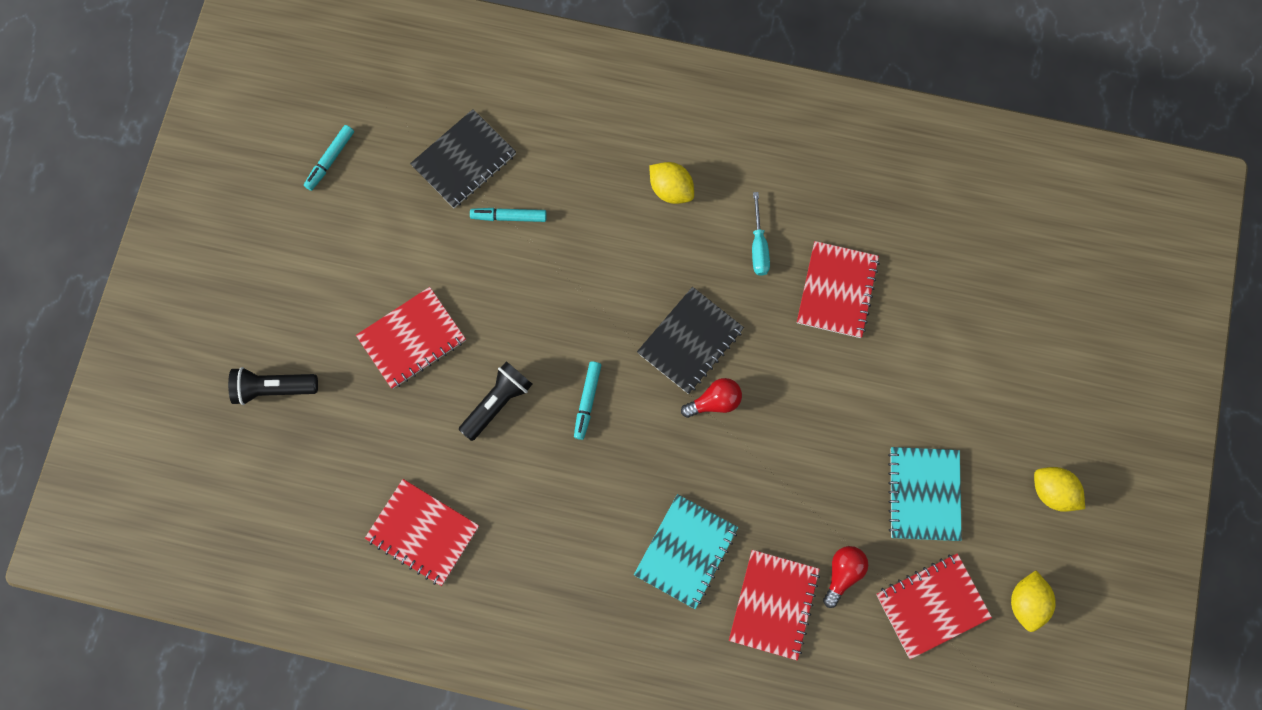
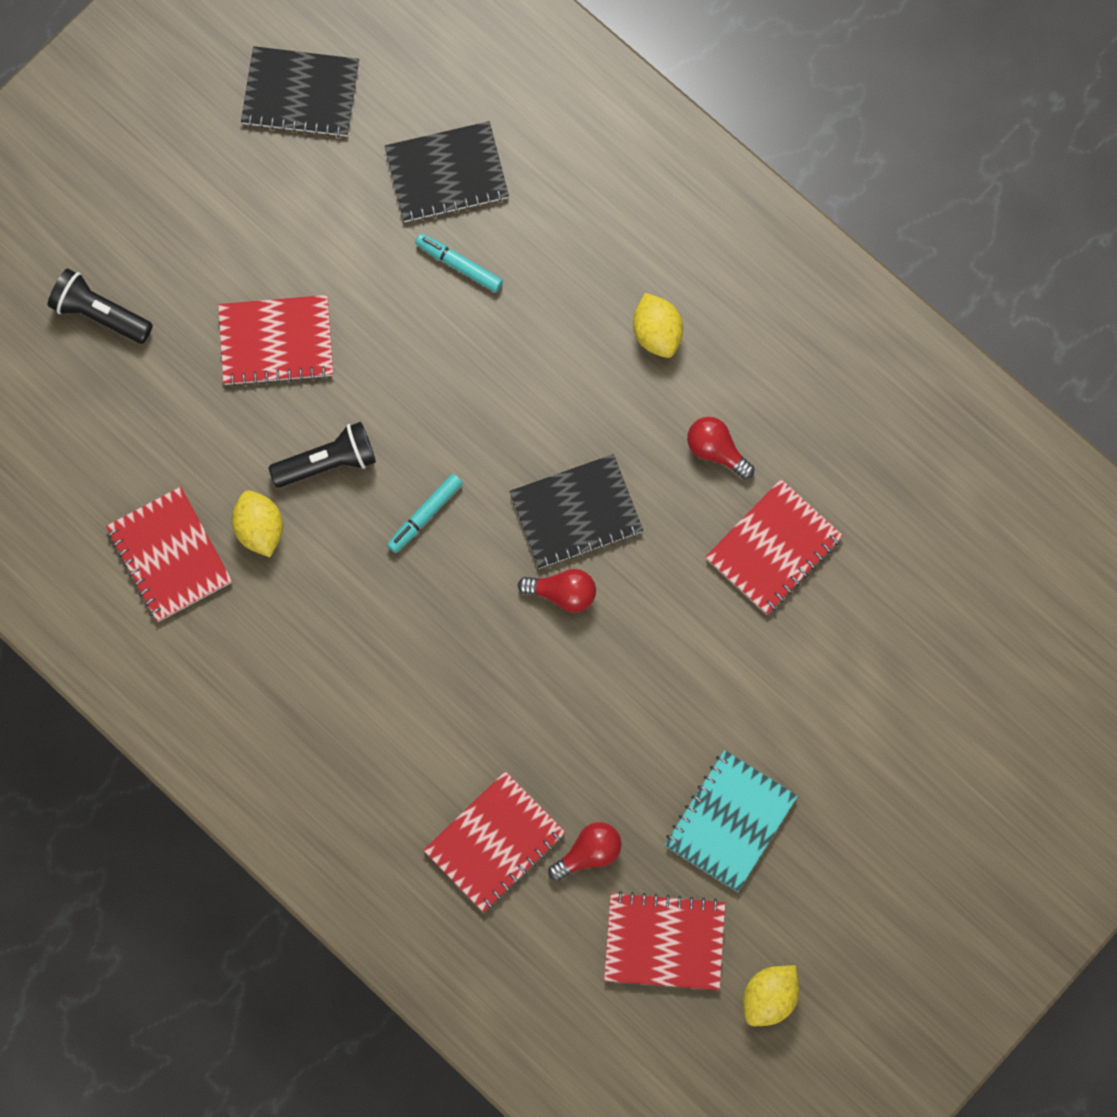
camera: 30 degrees right, 0 degrees up
(330, 160) = (300, 94): turquoise marker -> black notebook
(686, 551) = (435, 734): turquoise notebook -> none
(758, 246) = (716, 450): turquoise screwdriver -> red light bulb
(1052, 491) = (874, 899): yellow lemon -> yellow lemon (260, 529)

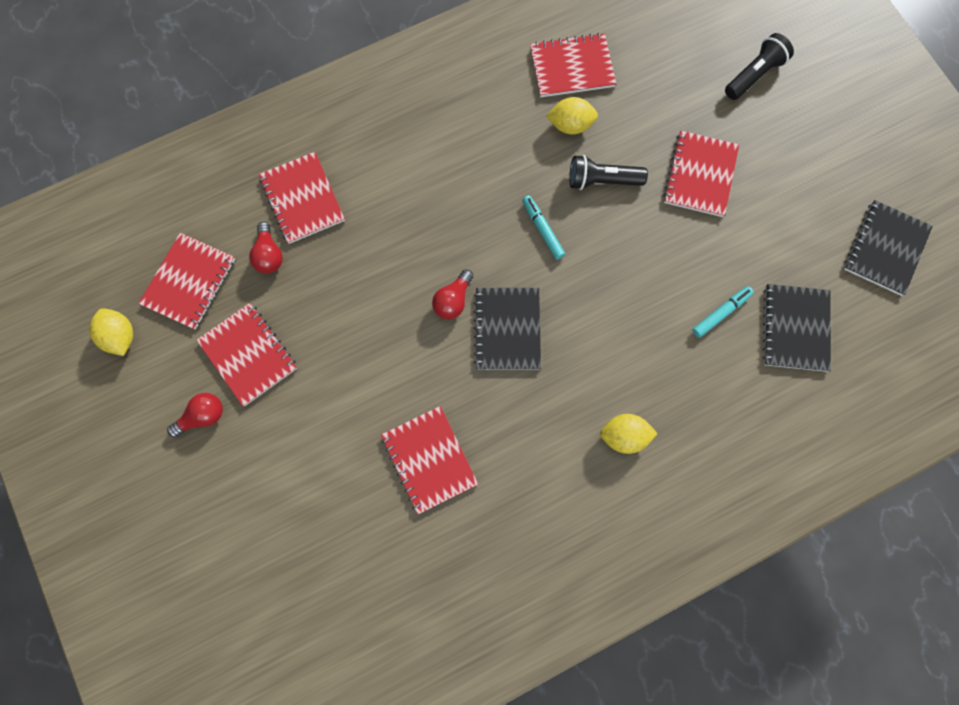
camera: 110 degrees right, 0 degrees up
(327, 462) = (602, 180): black flashlight -> black flashlight turned 90 degrees clockwise
(716, 450) = (518, 446): red light bulb -> red light bulb (202, 416)
(730, 821) = (248, 355): turquoise notebook -> red notebook

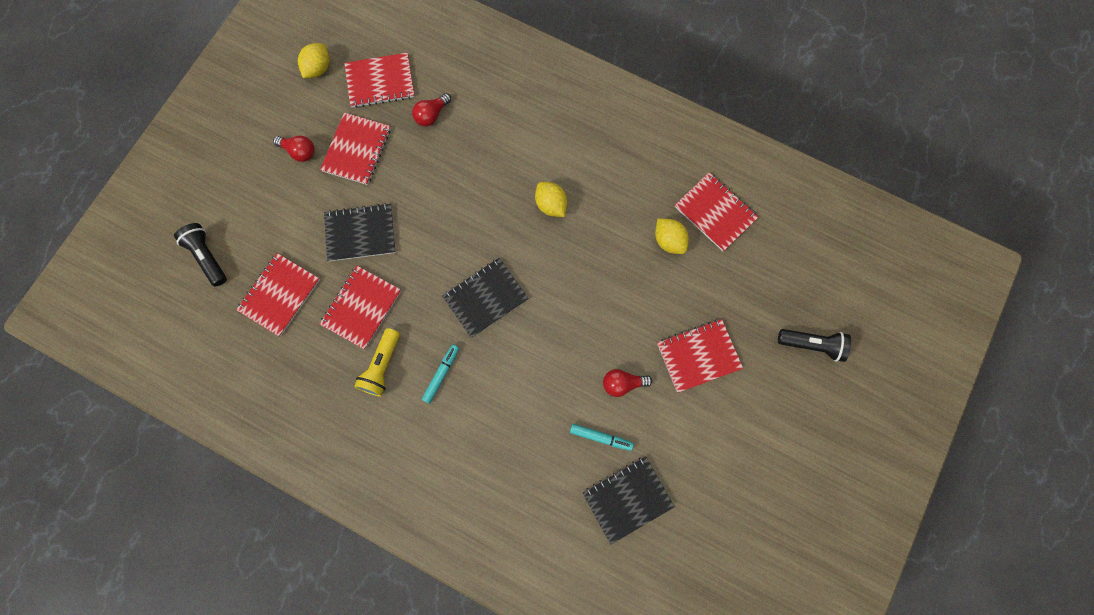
camera: 55 degrees right, 0 degrees up
(302, 199) = (484, 108): red notebook -> red notebook (280, 295)
(453, 300) = (481, 249): red light bulb -> red light bulb (622, 383)
(507, 478) = (382, 366): none -> yellow flashlight
(542, 229) = (575, 274): turquoise marker -> turquoise marker (441, 374)
(602, 180) = (642, 290): black flashlight -> black flashlight (207, 257)
(624, 436) = (463, 425): yellow lemon -> yellow lemon (551, 205)
(885, 249) = (742, 531): black notebook -> black notebook (360, 233)

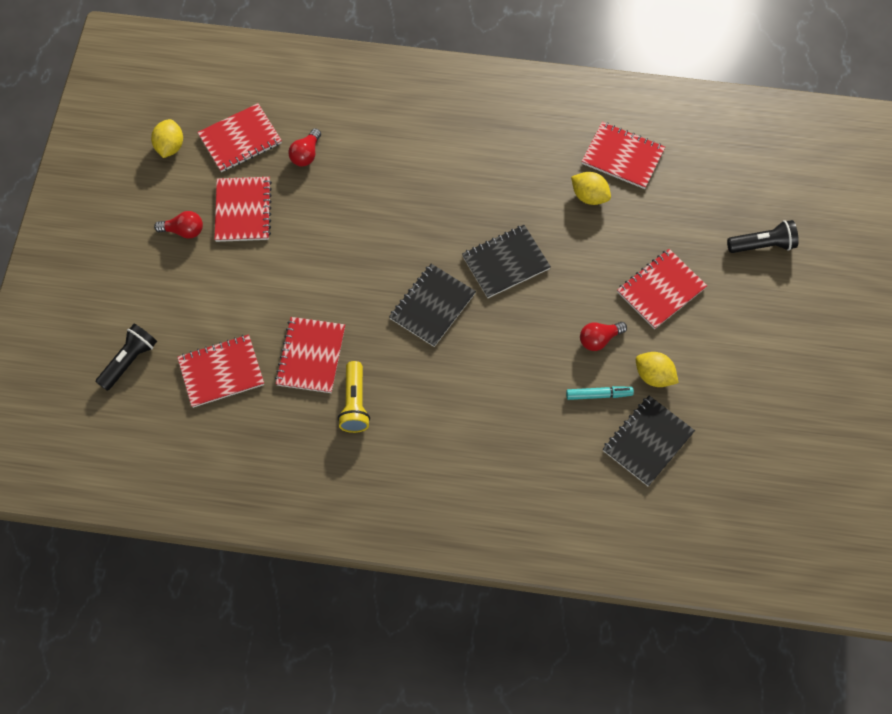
camera: 20 degrees left, 10 degrees down
(207, 257) = (129, 361): black flashlight -> black flashlight turned 90 degrees clockwise
(280, 295) = (221, 372): red notebook -> red notebook turned 60 degrees clockwise
(360, 233) = (280, 287): black notebook -> black notebook (505, 263)
(441, 374) = (418, 391): turquoise marker -> none
(551, 205) = (461, 200): yellow lemon -> yellow lemon (654, 376)

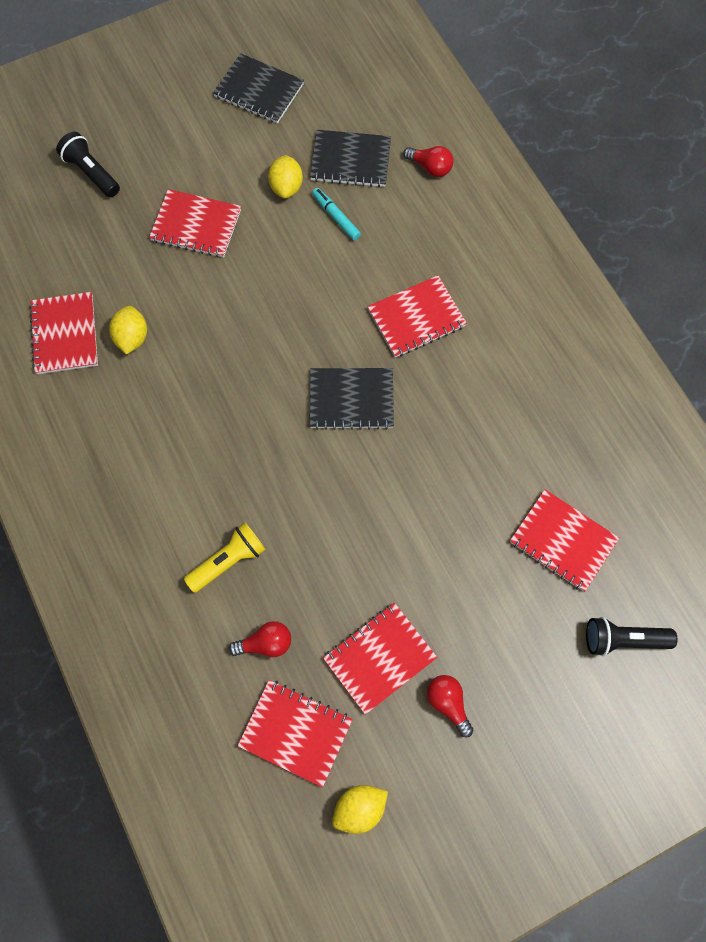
camera: 125 degrees left, 5 degrees up
(311, 356) = (483, 471): red notebook -> red notebook (416, 318)
(355, 403) = (497, 401): yellow flashlight -> yellow flashlight (228, 561)
(505, 263) = (258, 366): black notebook -> black notebook (259, 91)
(599, 339) = (282, 245): red light bulb -> red light bulb (430, 167)

